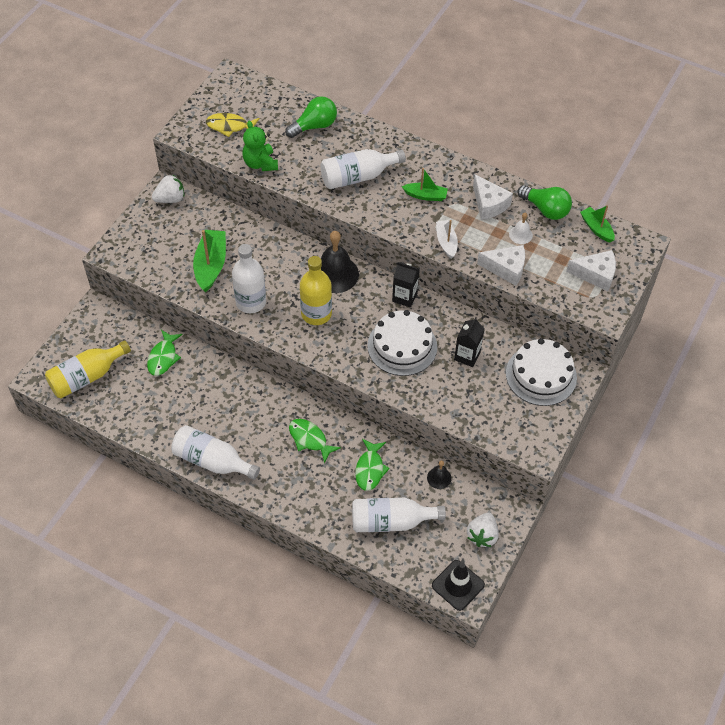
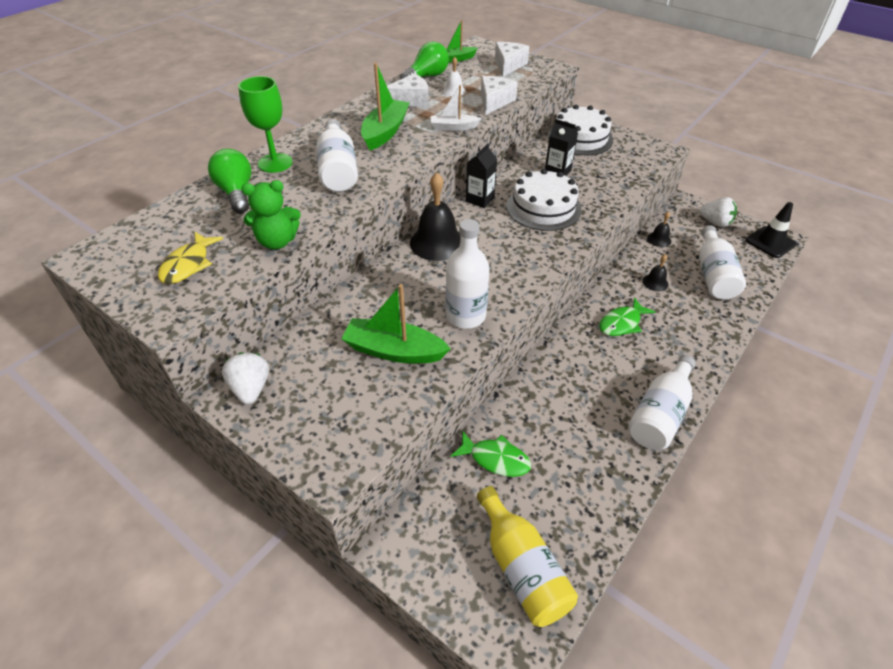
camera: 80 degrees left, 10 degrees down
(316, 314) = (492, 262): yellow bottle -> none
(359, 137) = (275, 163): none -> green goblet
(370, 469) = (655, 282): green fish -> black bell
(425, 195) = (385, 132): green boat -> green boat, size x1.65

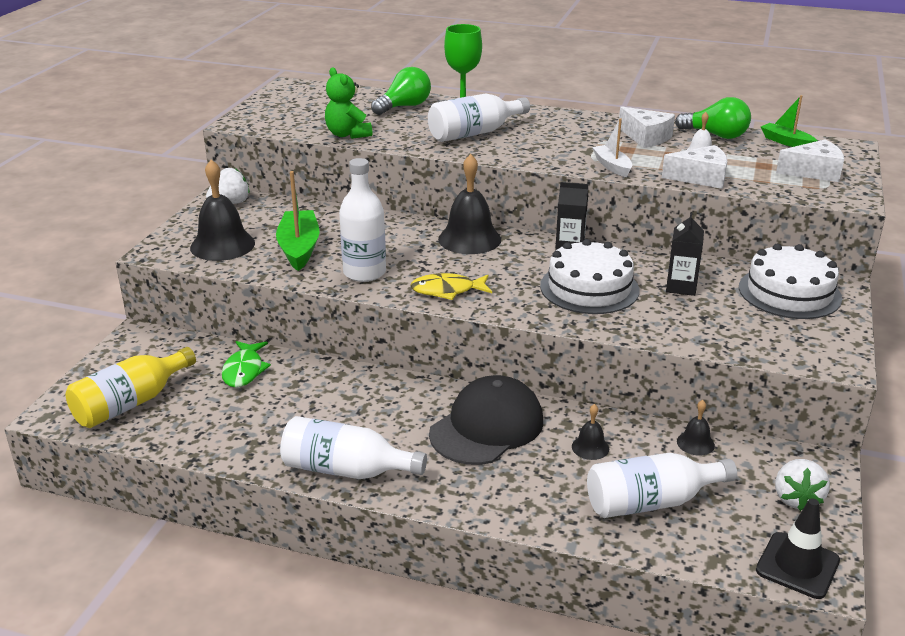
camera: 70 degrees right, 15 degrees down
(188, 265) = (299, 114): yellow fish -> yellow fish (447, 290)
(351, 410) = (222, 245): none -> black bell
(385, 132) = (565, 138): green boat -> none
(622, 323) = (487, 427): green fish -> black cap

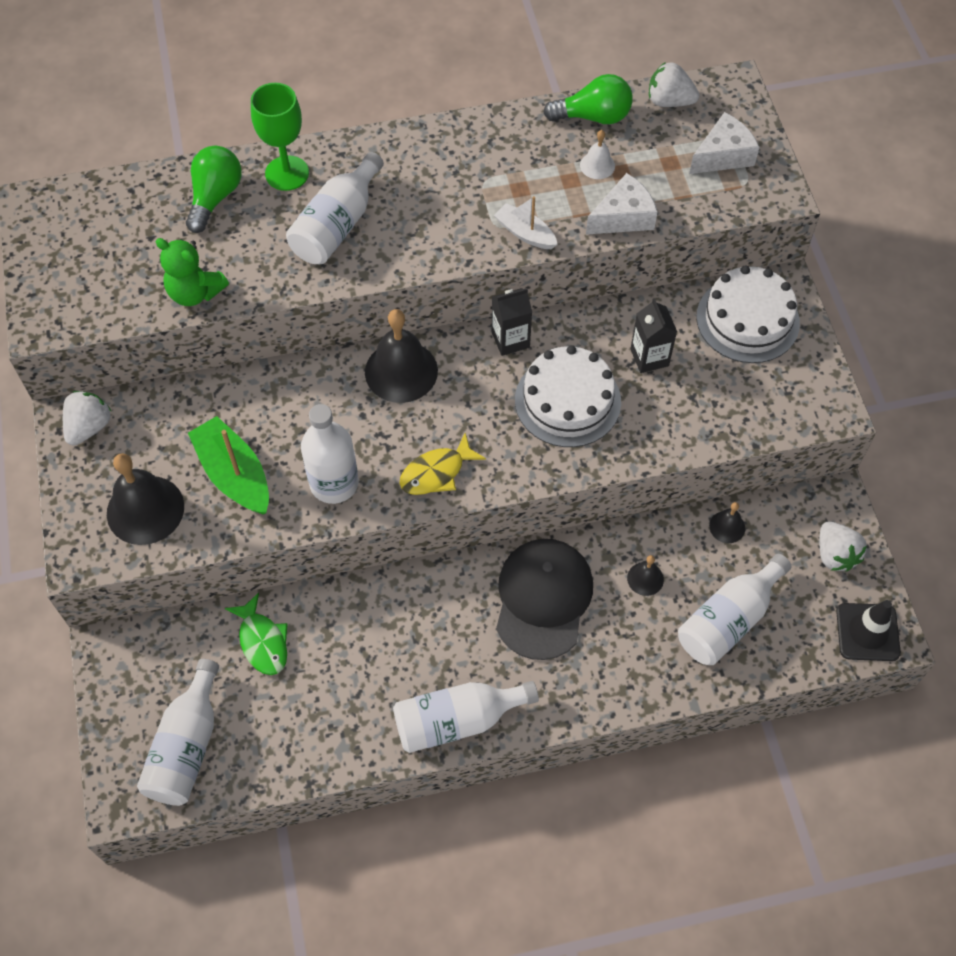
camera: 30 degrees left, 30 degrees up
(131, 403) = (187, 746): yellow bottle -> white bottle
(646, 137) = (525, 153): white cheese -> none
(786, 142) = (669, 101): green boat -> white strawberry

